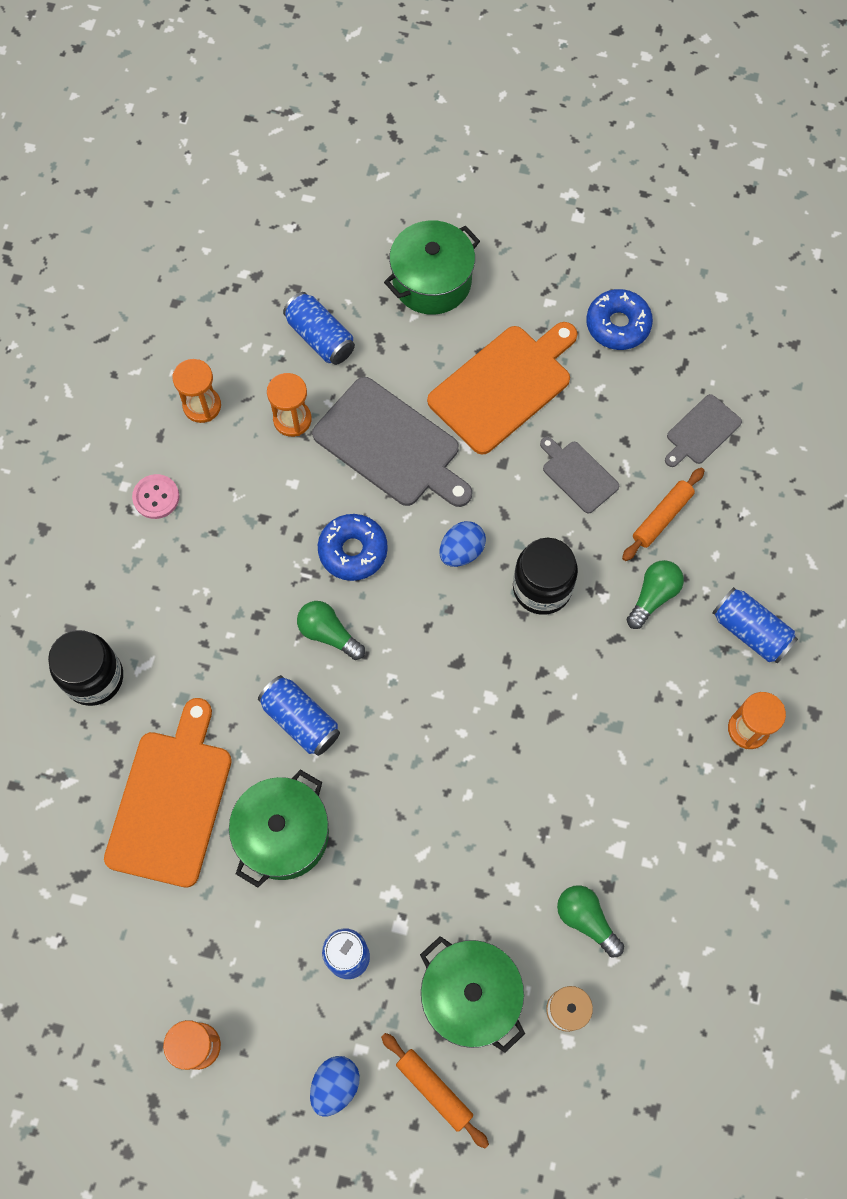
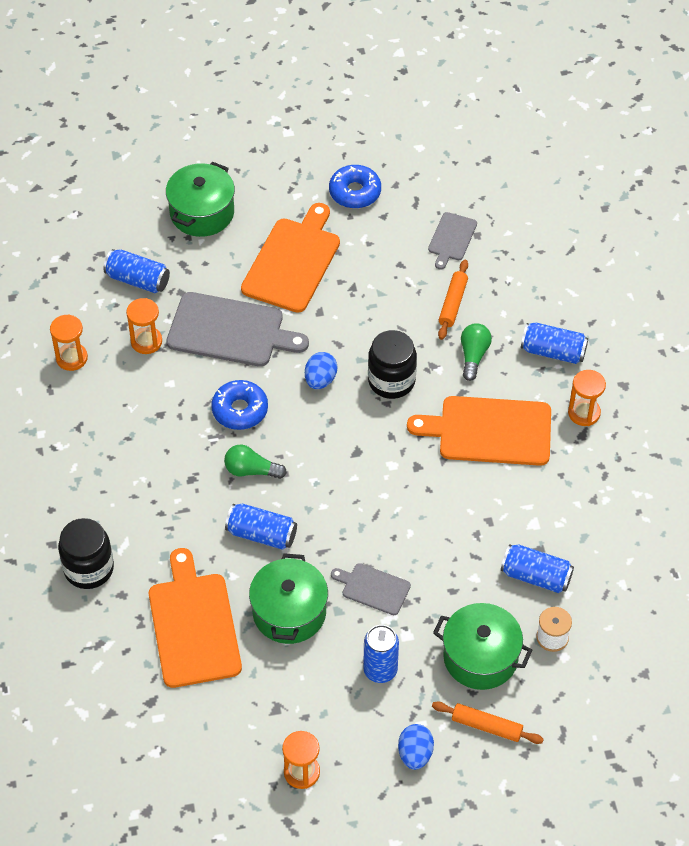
camera: 25 degrees left, 15 degrees down
(156, 497) = (70, 432): pink button -> none
(578, 475) = (378, 299): grey cutting board -> grey cutting board (373, 588)
(586, 920) = (536, 576): green light bulb -> blue can
(624, 704) = (489, 431): none -> orange cutting board

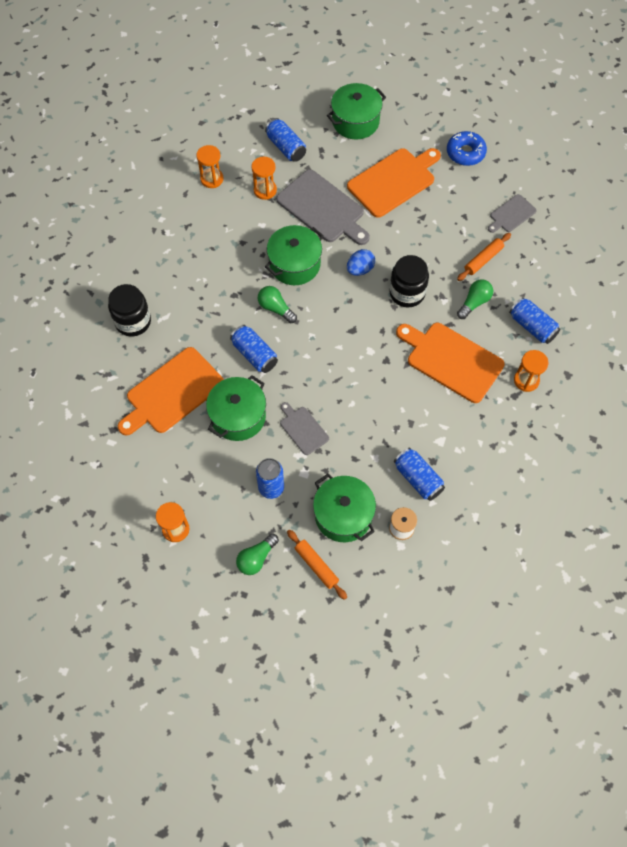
camera: 30 degrees right, 10 degrees up
(193, 625) = (172, 393): orange cutting board -> orange cutting board turned 150 degrees counterclockwise
(240, 410) = (294, 264): blue donut -> green pot
(415, 754) = (256, 558): blue egg -> green light bulb

